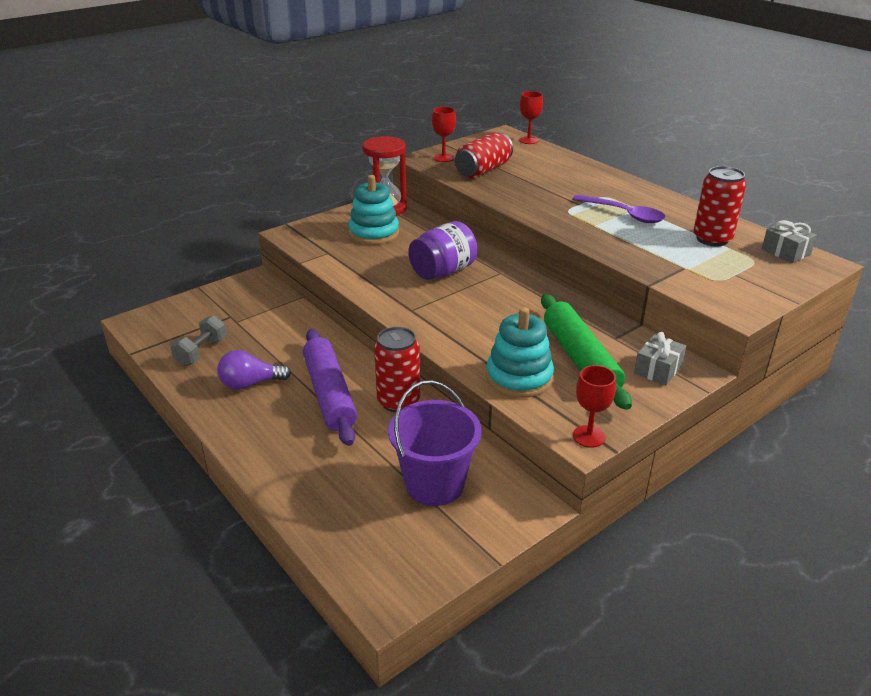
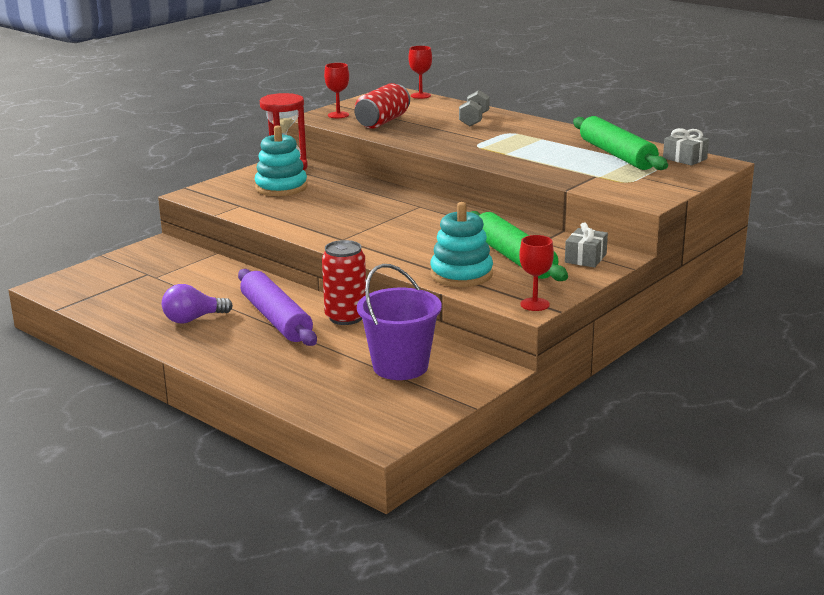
camera: 10 degrees left, 10 degrees down
(201, 352) = (131, 302): grey dumbbell -> grey dumbbell (474, 120)
(443, 271) = (363, 210): purple jar -> none
(624, 214) = (531, 144): purple spoon -> none
(712, 239) = (617, 155): red can -> green rolling pin

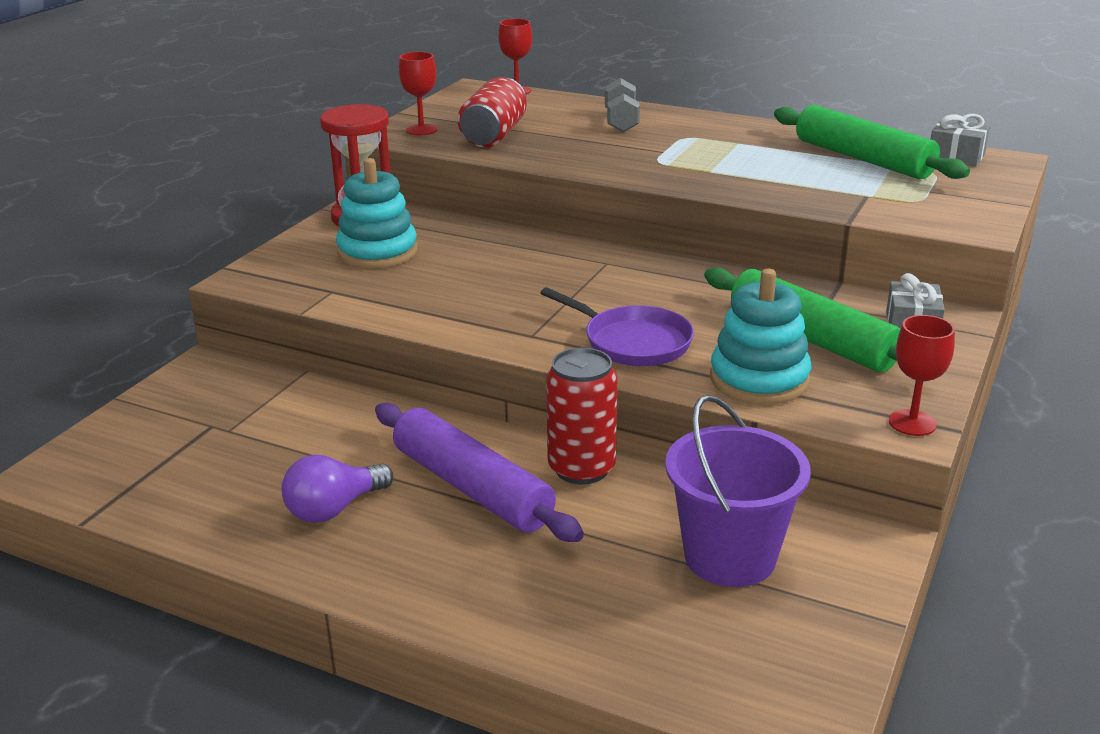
camera: 15 degrees left, 5 degrees up
(400, 248) = (632, 342): none -> purple pan

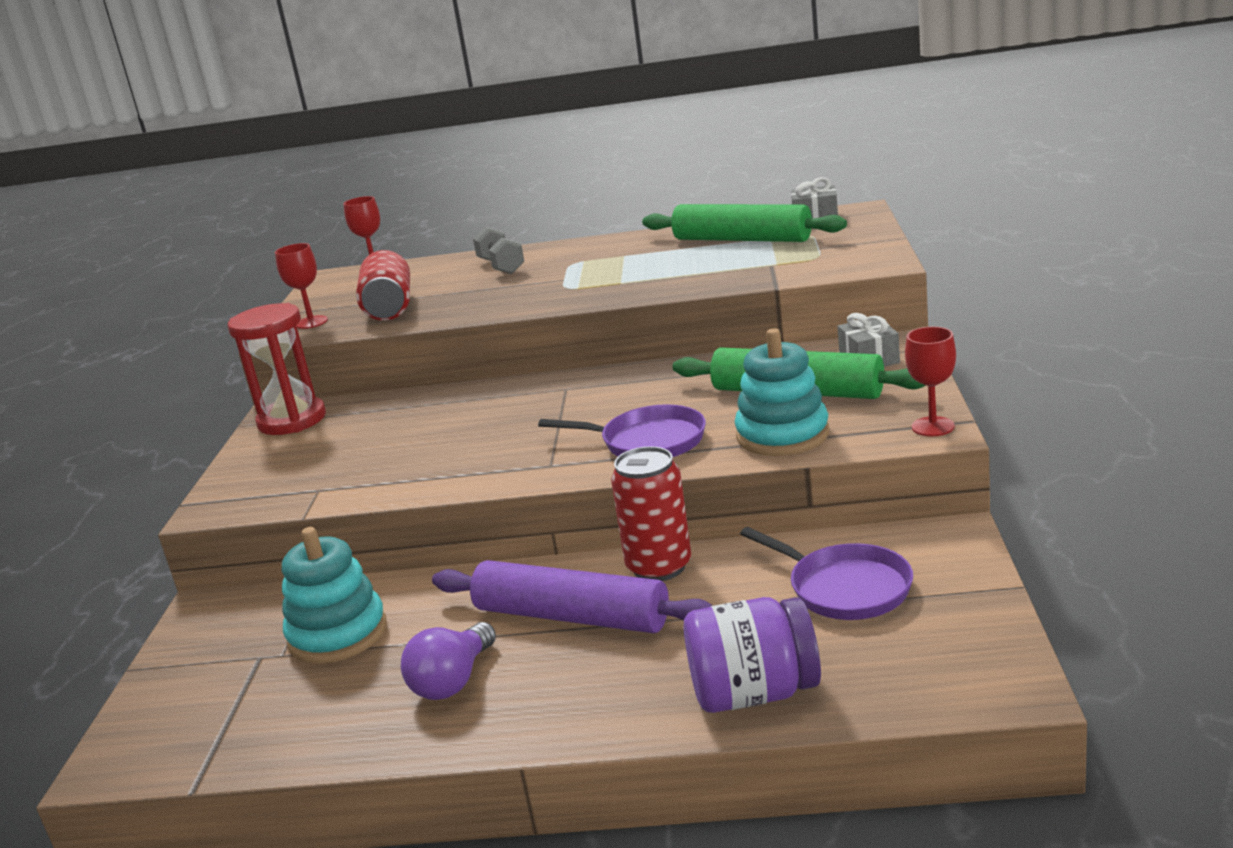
camera: 20 degrees left, 5 degrees down
(377, 252) = (334, 444): turquoise stacking toy -> turquoise stacking toy (338, 634)
(566, 628) = (754, 693): none -> purple jar
(730, 557) = (844, 588): purple bucket -> purple pan

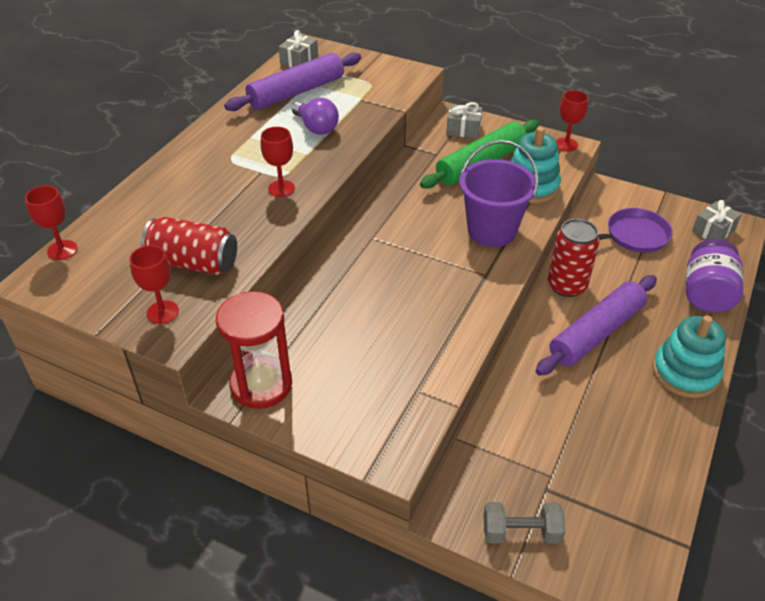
camera: 70 degrees left, 20 degrees up
(338, 634) = (545, 441): turquoise stacking toy -> turquoise stacking toy (685, 373)
(453, 681) = (634, 398): purple light bulb -> purple light bulb (316, 127)
(501, 266) = (182, 189): grey dumbbell -> grey dumbbell (521, 532)
(541, 294) = (281, 188): none -> red goblet
(647, 442) = (492, 230): purple pan -> purple bucket
(742, 239) = (296, 92): green rolling pin -> purple rolling pin
(957, 661) = (713, 230): none -> grey gift

